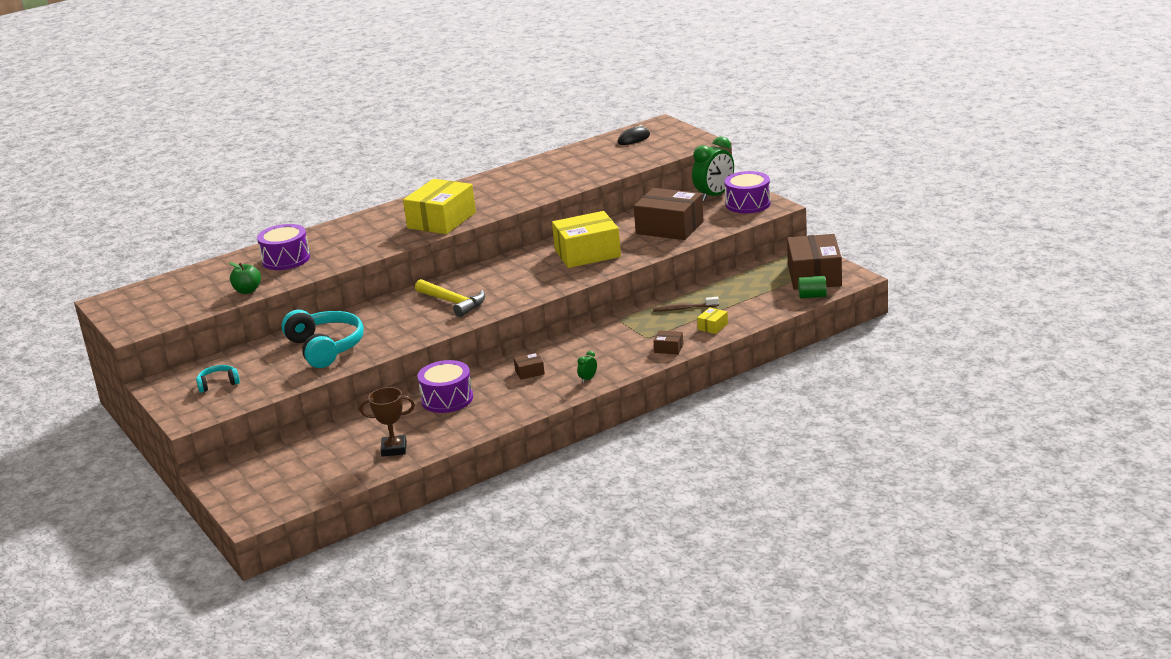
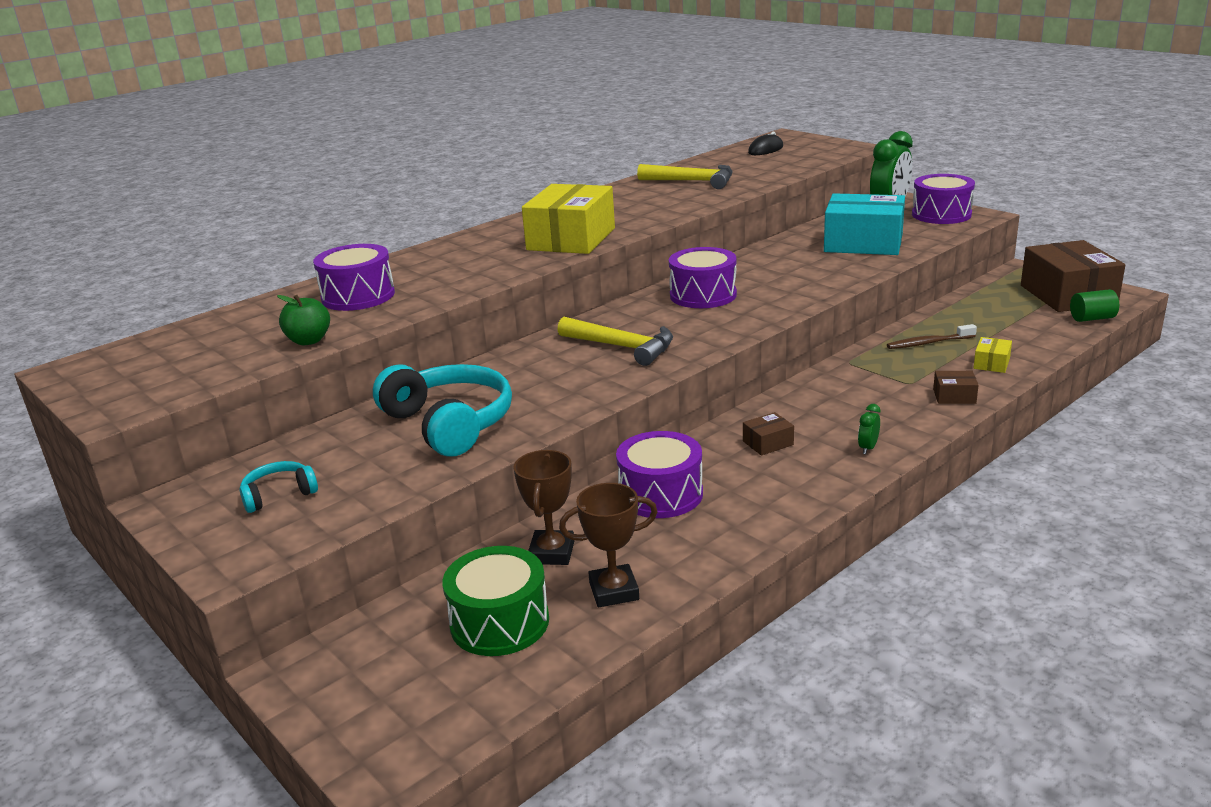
camera: 10 degrees left, 0 degrees up
(327, 460) = (499, 622): none -> green drum
(369, 427) = (551, 553): none -> brown trophy
(528, 265) = (703, 295): none -> purple drum
(557, 170) = (692, 181): none -> yellow hammer
(587, 253) = (776, 276): yellow box -> none
(669, 227) = (863, 243): brown box -> turquoise box

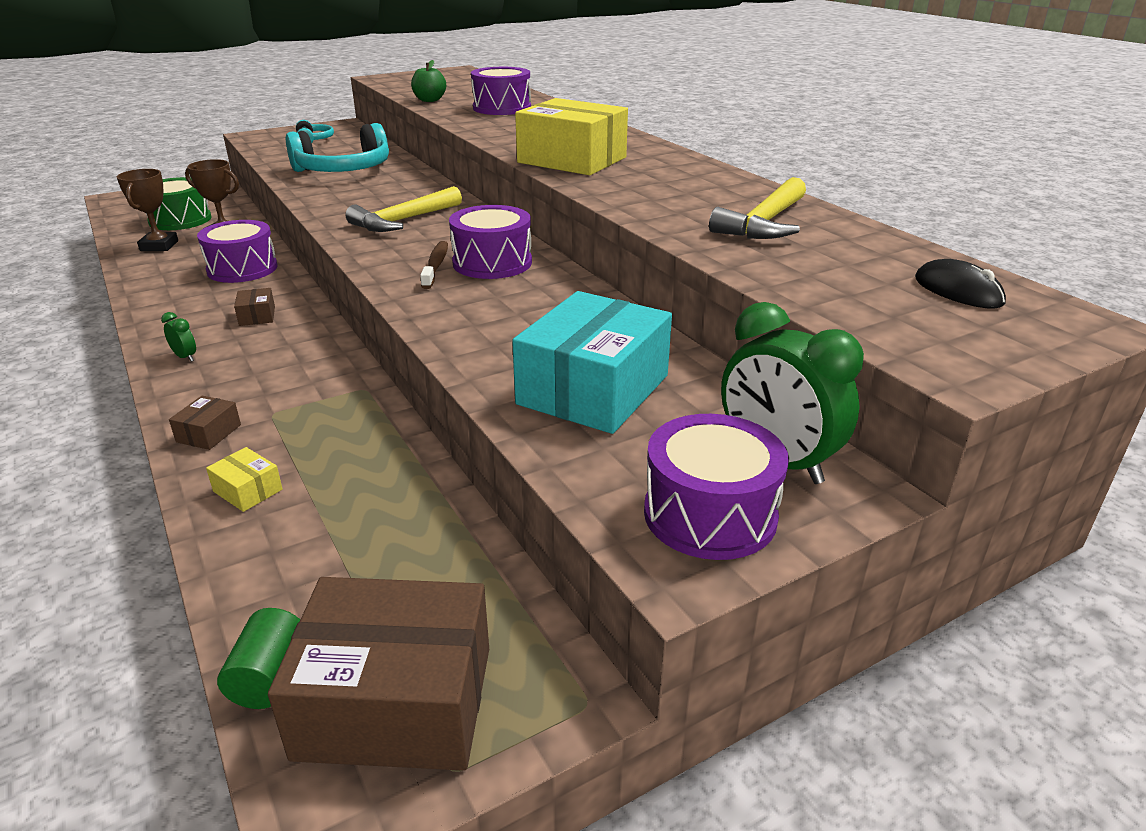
camera: 100 degrees right, 5 degrees up
(928, 343) = (356, 459): brown toothbrush -> brown toothbrush (436, 265)

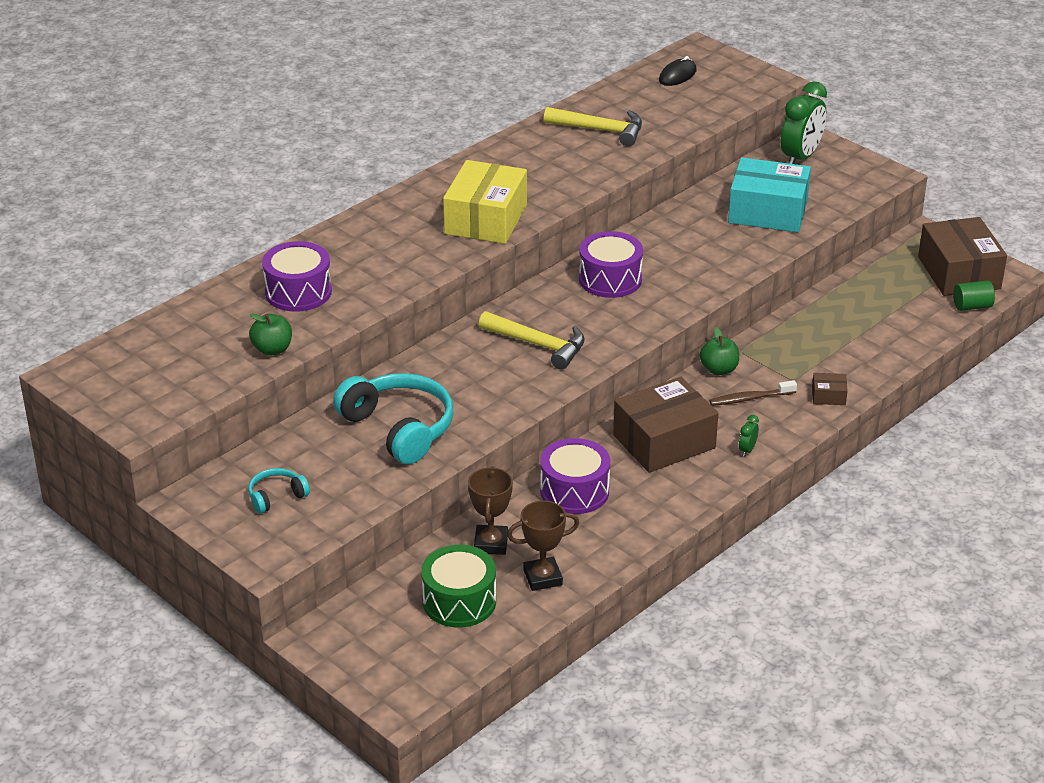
camera: 105 degrees left, 5 degrees up
(248, 490) = (868, 359): yellow box -> none
(257, 316) = (664, 441): brown box -> brown box, size x2.38
(343, 367) = (719, 369): none -> green apple
(436, 265) = (628, 303): brown toothbrush -> brown toothbrush (750, 398)
(710, 514) = (851, 171): purple drum -> none

